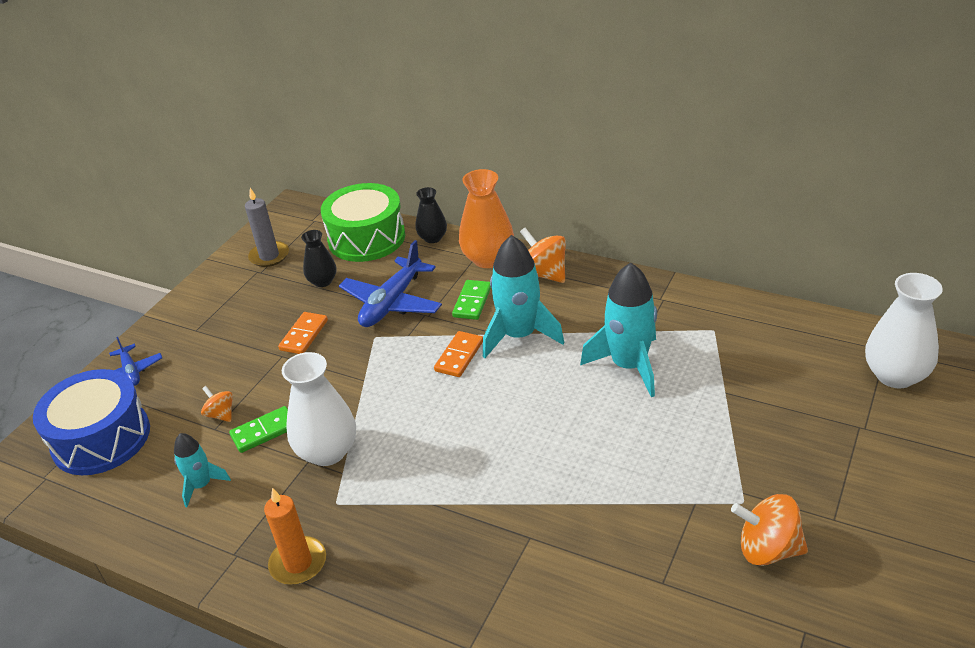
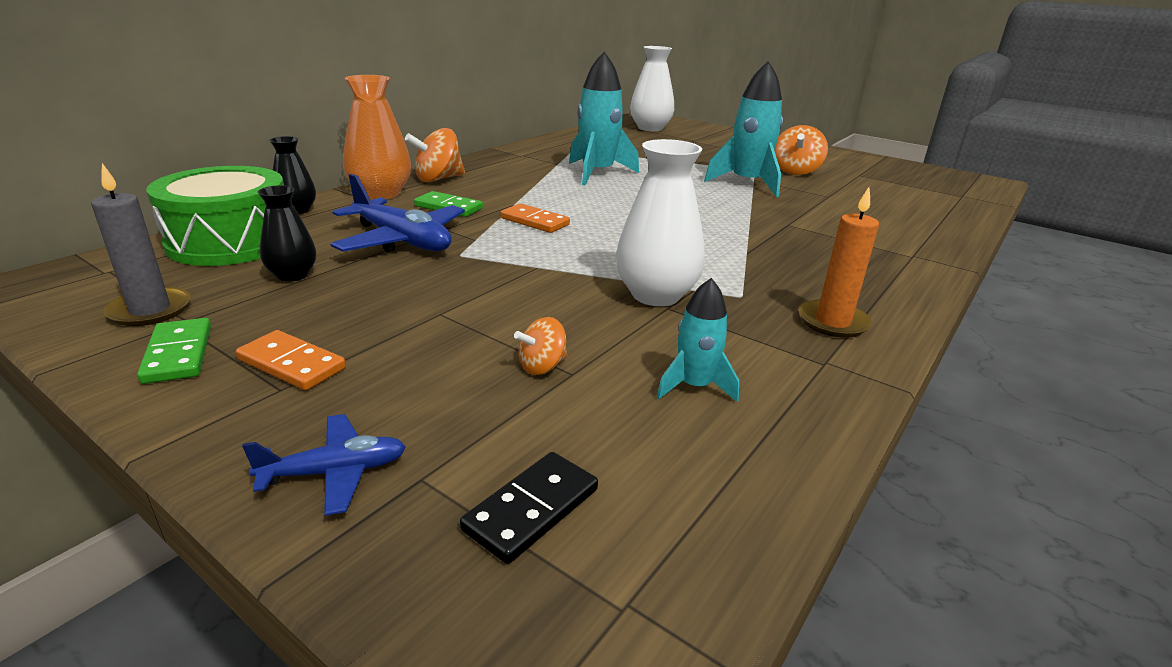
camera: 85 degrees left, 10 degrees down
(101, 438) = (532, 509): blue drum -> black domino
(264, 432) = (599, 333): green domino -> green domino (178, 354)
(304, 335) = (408, 295): orange domino -> orange domino (292, 364)
(519, 335) = (524, 197): turquoise rocket -> turquoise rocket (747, 183)

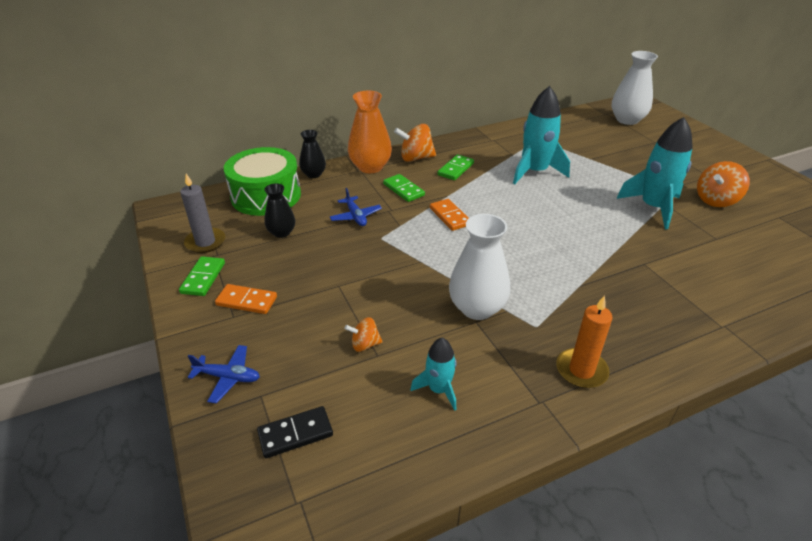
camera: 30 degrees right, 10 degrees up
(292, 364) = (247, 301): orange domino -> orange domino turned 45 degrees counterclockwise
(402, 241) = (355, 216): blue plane -> blue plane, size x0.55
(500, 182) = (455, 169): none -> green domino

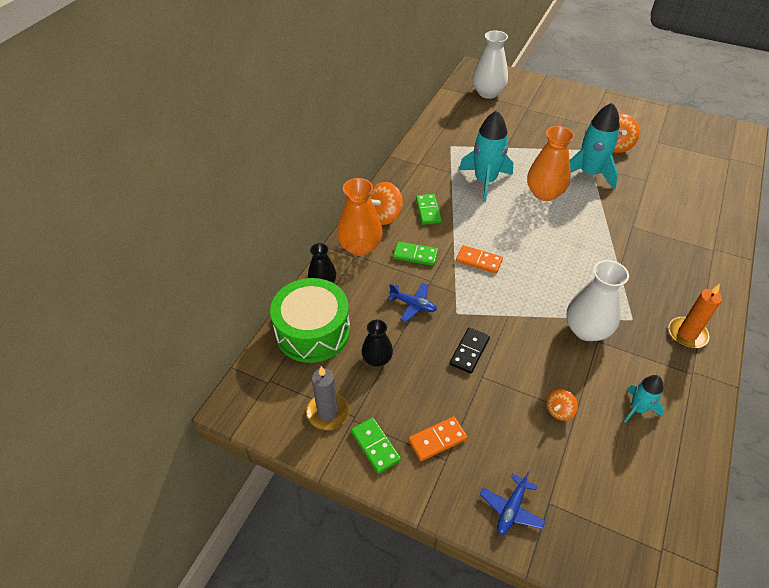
camera: 40 degrees left, 10 degrees up
(228, 377) = (511, 509): blue plane -> blue plane turned 150 degrees clockwise
(295, 434) = (604, 509): black domino -> black domino (469, 351)
(582, 201) = (544, 193): none -> orange vase

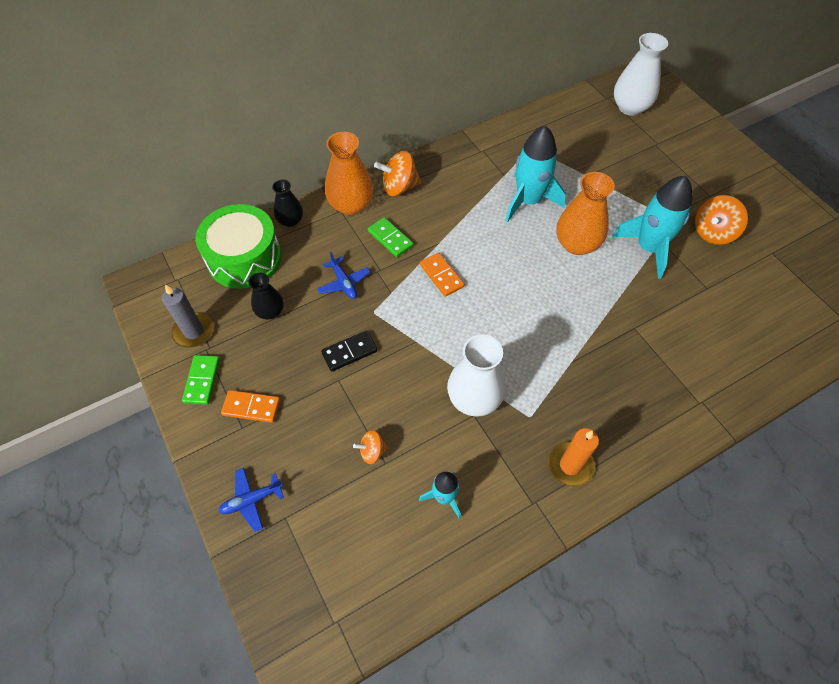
camera: 35 degrees right, 10 degrees up
(428, 210) = (443, 202): green domino -> none

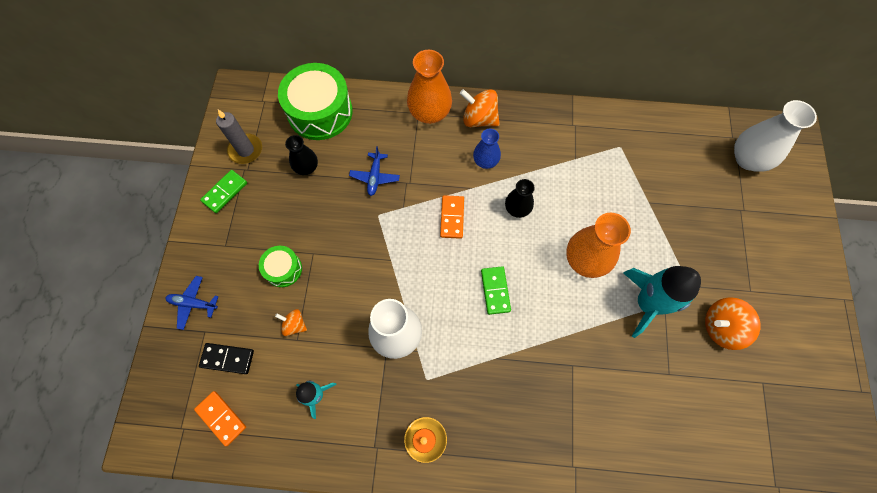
camera: 35 degrees right, 10 degrees up
(251, 407) = (241, 234): orange domino -> orange domino (221, 418)
(290, 221) = (375, 100): black vase -> black vase (517, 209)
(320, 411) = (283, 269): none -> green drum
(349, 352) = (337, 236): black domino -> black domino (227, 359)
(390, 238) = (437, 161): green domino -> green domino (495, 291)
(432, 216) = (485, 161): none -> blue vase
(528, 201) = (576, 195): turquoise rocket -> none

